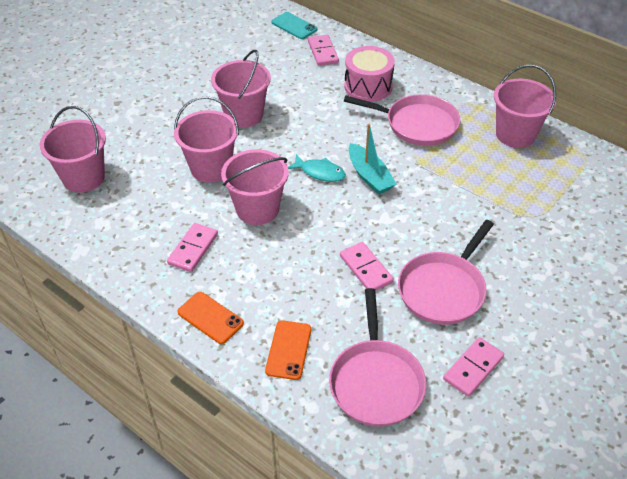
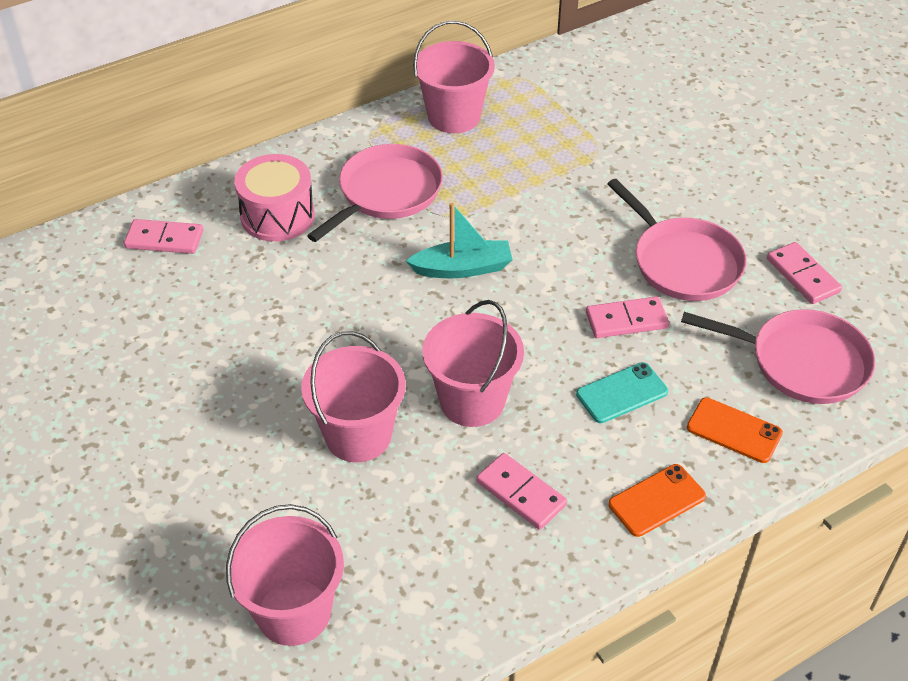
camera: 70 degrees left, 0 degrees up
(244, 115) = (257, 368): pink bucket -> none
(294, 26) = (72, 253): turquoise phone -> turquoise phone (621, 393)
(320, 172) = (430, 315): turquoise fish -> none

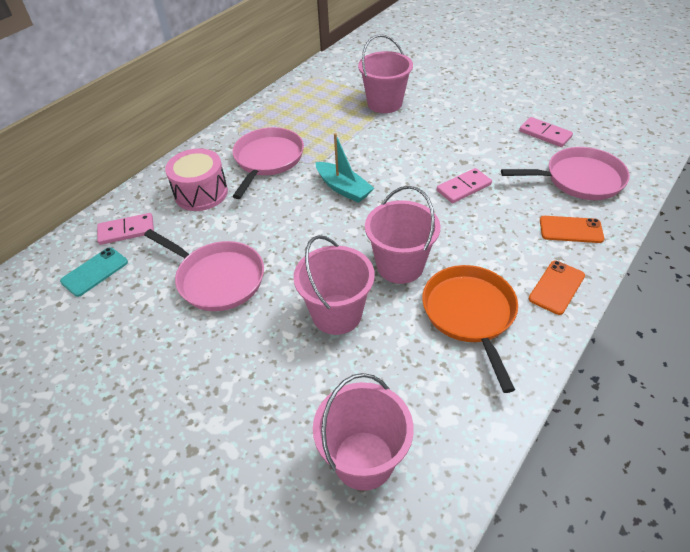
camera: 20 degrees left, 0 degrees up
(454, 116) = (285, 107): pink bucket -> pink bucket (384, 103)
(463, 268) = (343, 188): turquoise boat -> turquoise boat turned 75 degrees clockwise
(521, 493) = (469, 314): pink domino -> orange pan
(621, 393) = (490, 230): turquoise phone -> turquoise phone (94, 272)
(683, 262) = (474, 146): pink pan -> pink pan (217, 279)

